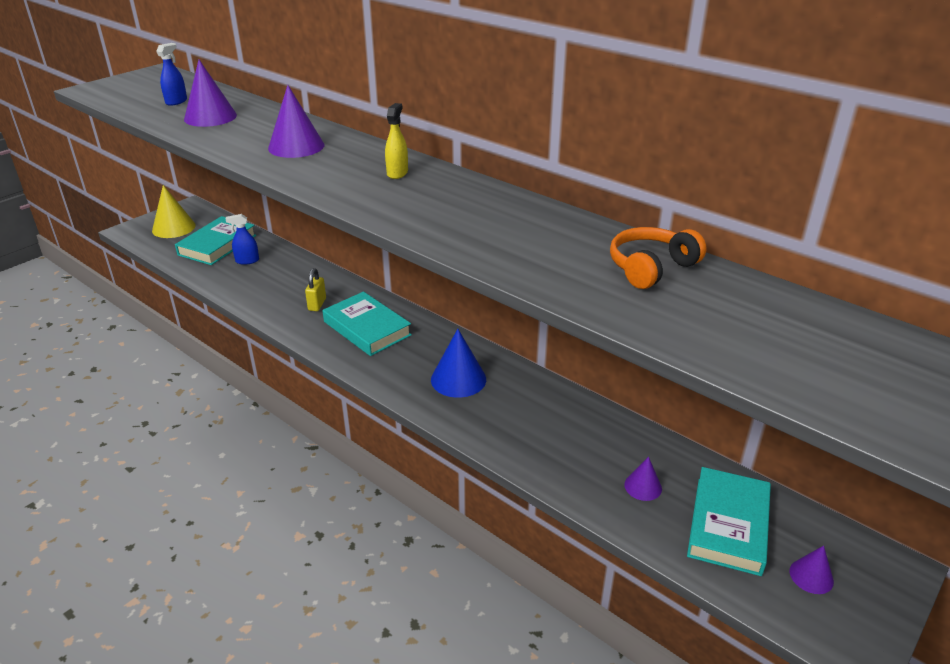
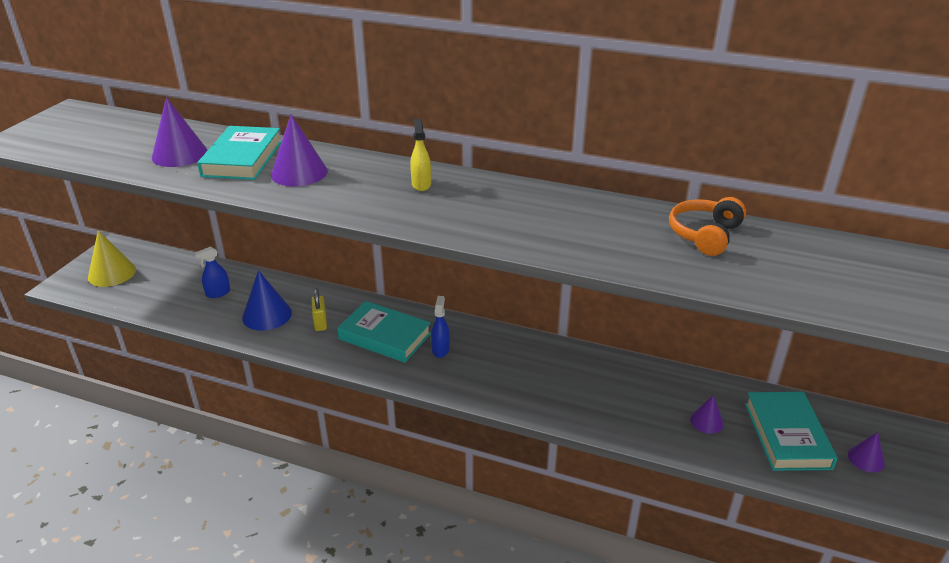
camera: 20 degrees left, 0 degrees up
(176, 101) = (125, 142): blue spray bottle -> blue spray bottle (440, 349)
(217, 245) = (174, 283): turquoise book -> turquoise book (242, 159)
(458, 379) = (499, 365): blue cone -> blue cone (267, 315)

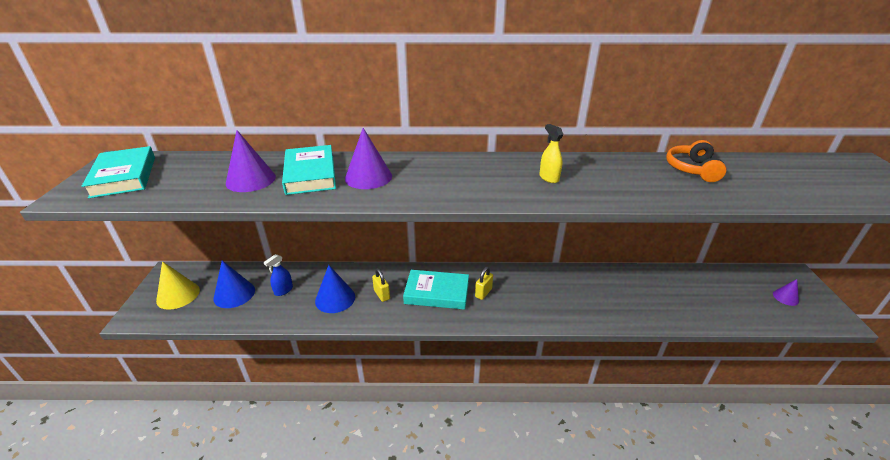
camera: 20 degrees left, 0 degrees up
(166, 285) = (234, 294): none -> blue cone
(421, 184) = (471, 169): yellow spray bottle -> yellow spray bottle (549, 178)
(440, 349) = (483, 293): blue spray bottle -> yellow padlock
(706, 421) = (684, 298): purple cone -> none
(787, 435) = (734, 294): turquoise book -> turquoise book (124, 176)

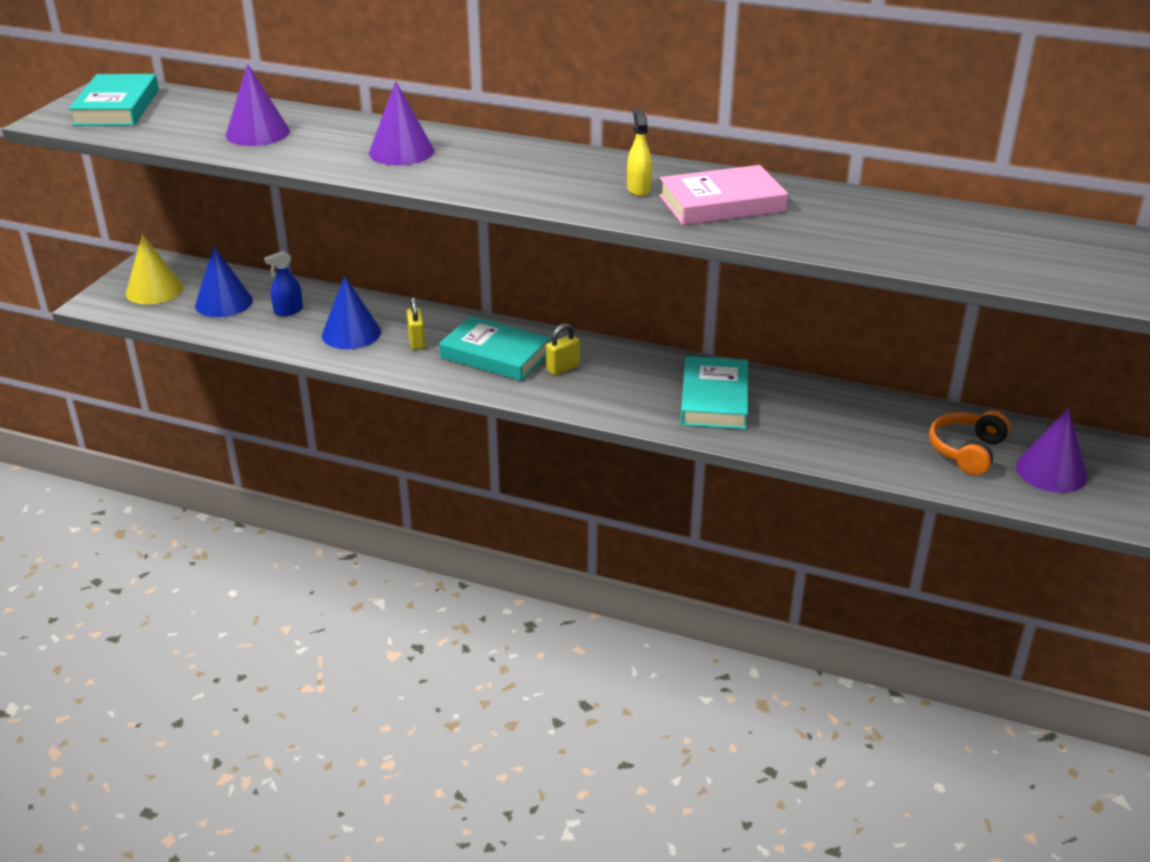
camera: 20 degrees right, 0 degrees up
(310, 174) = (332, 137): turquoise book -> turquoise book (714, 399)
(608, 179) = (721, 204): none -> pink book
(692, 169) = (865, 211): orange headphones -> orange headphones (966, 451)
(785, 297) = (1051, 471): purple cone -> purple cone, size x1.76

